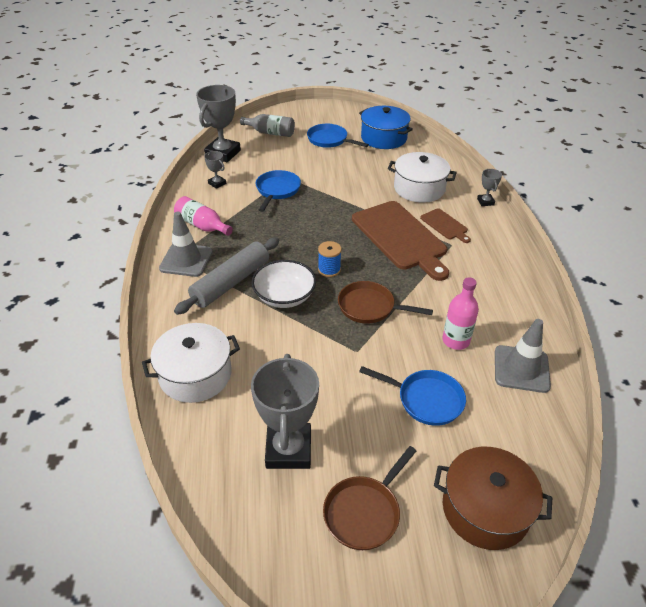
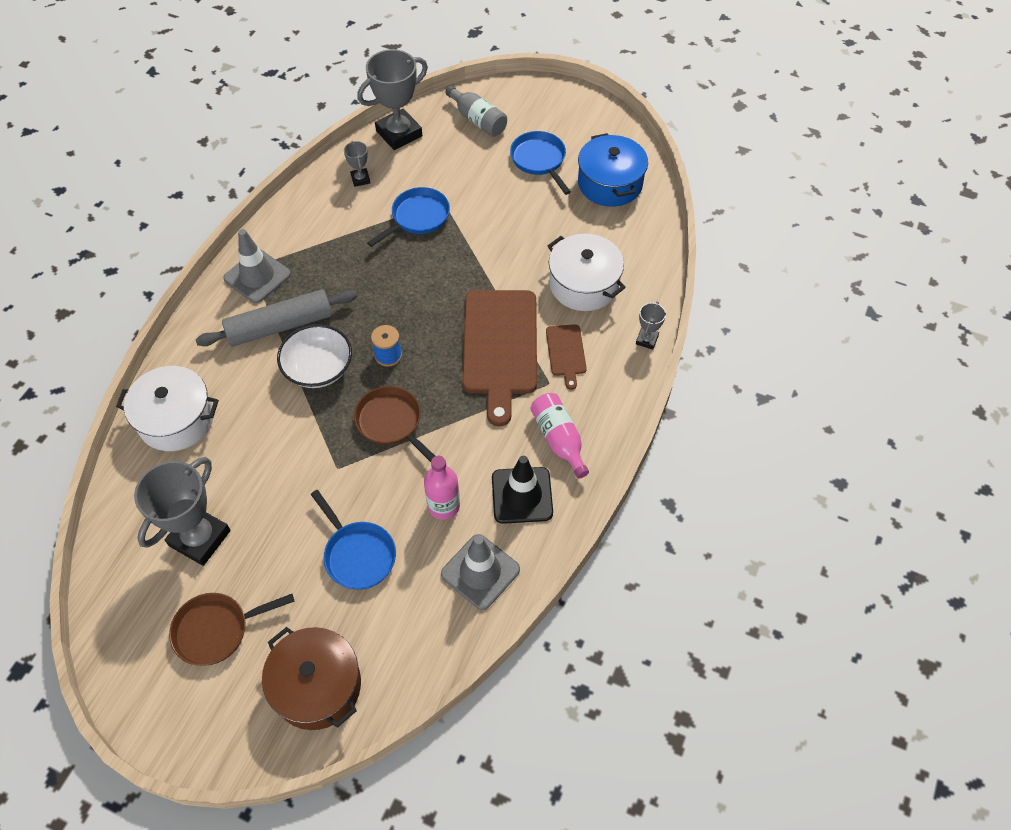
camera: 30 degrees right, 15 degrees up
(202, 225) = (304, 235): pink bottle -> pink bottle (559, 439)
(500, 311) = (522, 495): none -> black traffic cone

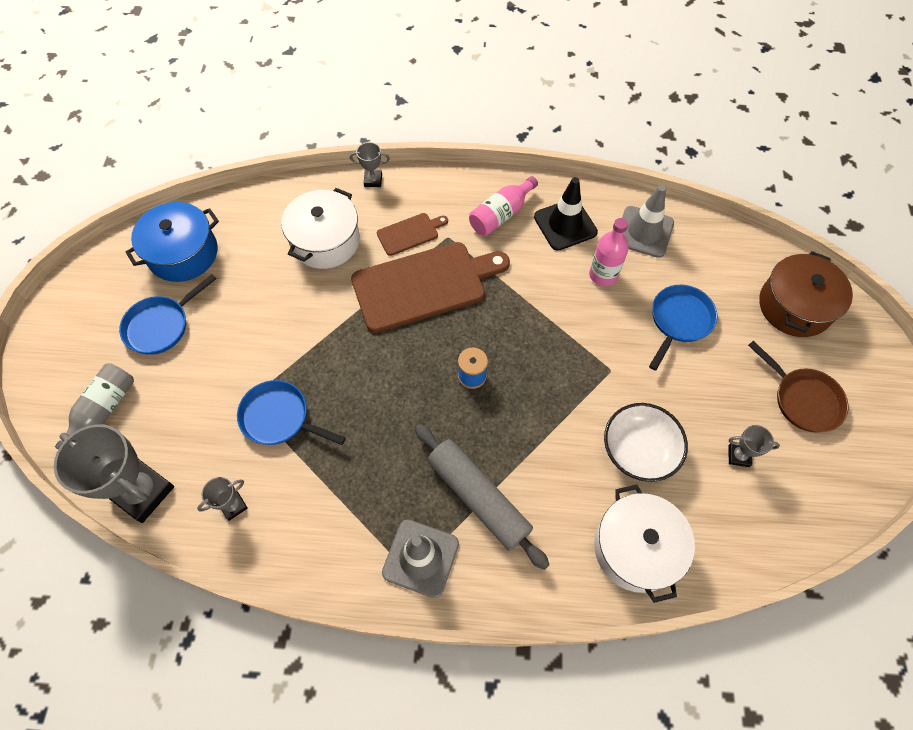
camera: 110 degrees left, 5 degrees up
(200, 538) = (738, 456): grey trophy -> grey trophy, size x0.47
(318, 368) = (514, 434): white bowl -> white bowl (639, 450)
(391, 423) = (544, 344): brown pan -> none

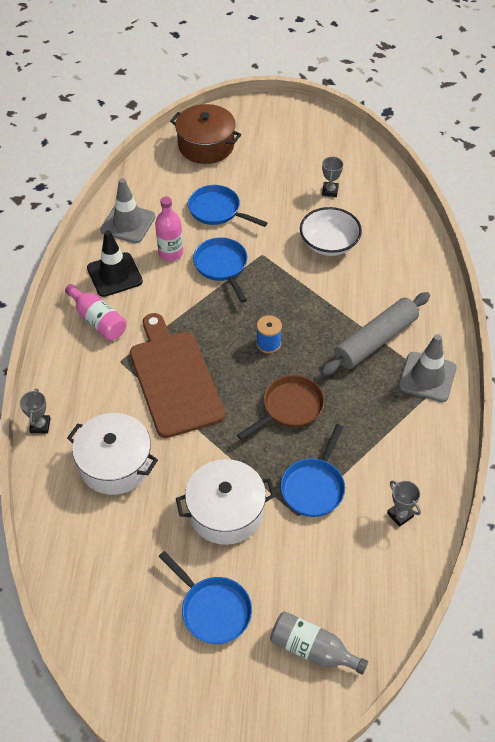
camera: 90 degrees left, 10 degrees down
(143, 492) = (395, 594): grey trophy -> none
(183, 253) = (119, 602): blue pot -> none
(410, 233) = (113, 391): brown cutting board -> none
(587, 327) = (222, 266): none -> blue pan
(636, 548) = (403, 251): white pot -> white pot (226, 511)
(803, 399) = (284, 153): brown pan -> brown pan (289, 408)

